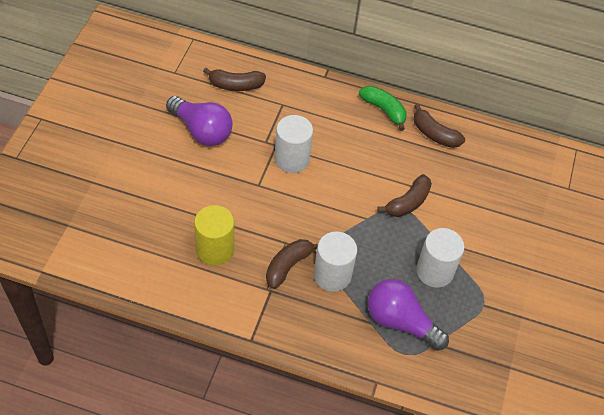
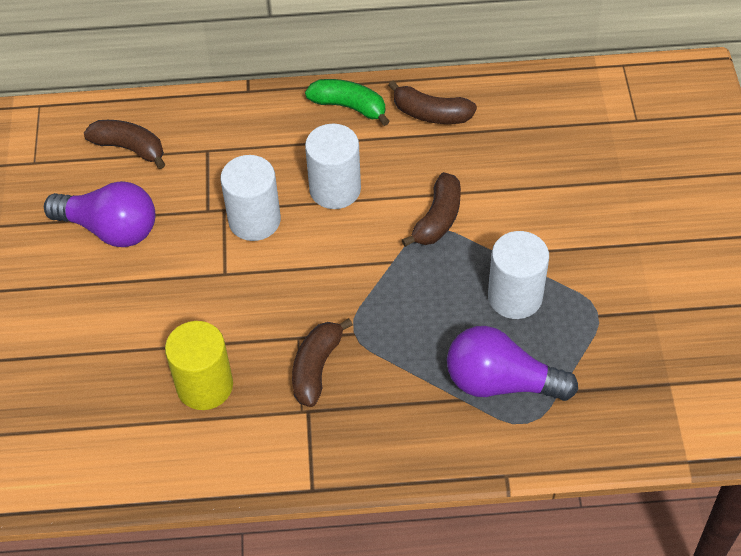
camera: 15 degrees left, 0 degrees up
(235, 85) = (129, 148): brown banana -> brown banana turned 135 degrees counterclockwise
(332, 275) = (382, 356): white cylinder -> white cylinder (335, 189)

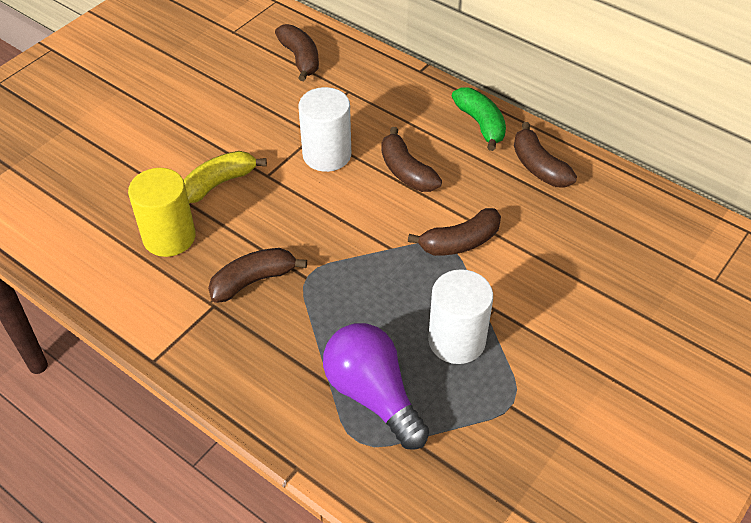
camera: 40 degrees right, 5 degrees down
(110, 229) = (230, 99): purple light bulb -> none
(192, 310) = (219, 183): none -> yellow banana
(335, 189) = (406, 171): white cylinder -> brown banana

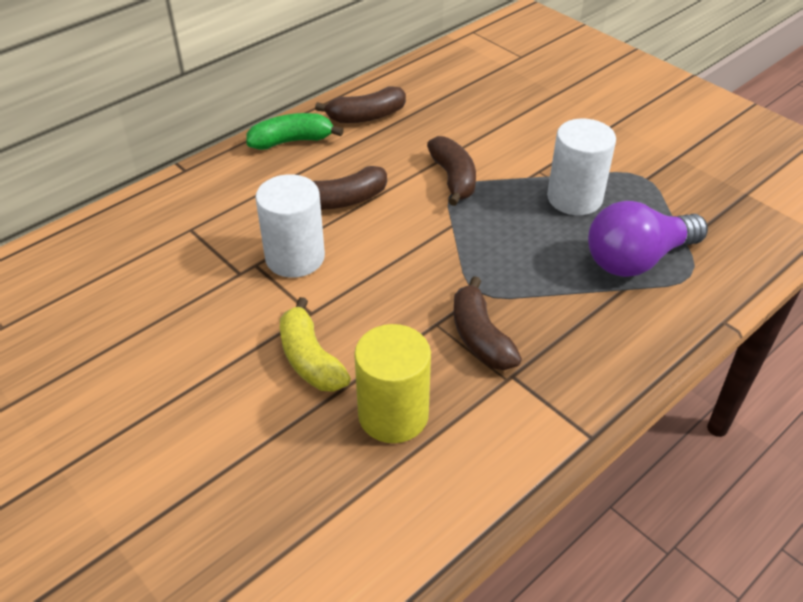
camera: 80 degrees left, 5 degrees down
(300, 58) = (105, 264): brown banana -> none

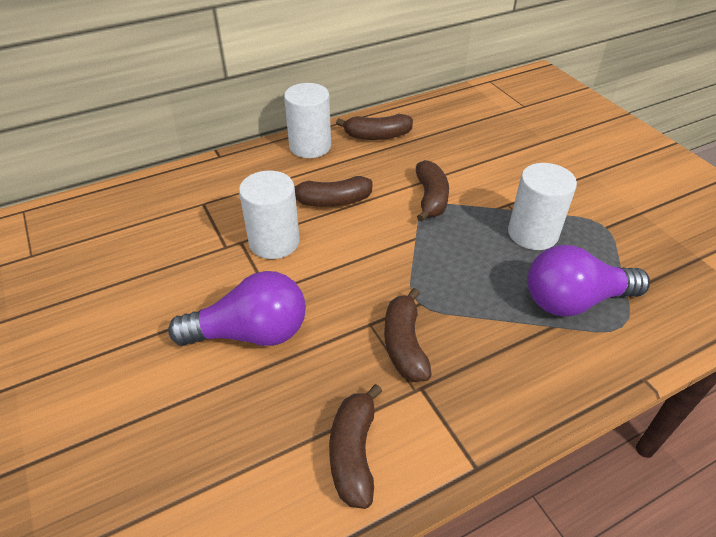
camera: 15 degrees right, 0 degrees up
(291, 141) = (310, 146): green banana -> white cylinder
(310, 359) = (251, 333): yellow banana -> purple light bulb
(393, 415) = (301, 401): yellow cylinder -> none
(467, 451) = (354, 453): none -> brown banana

